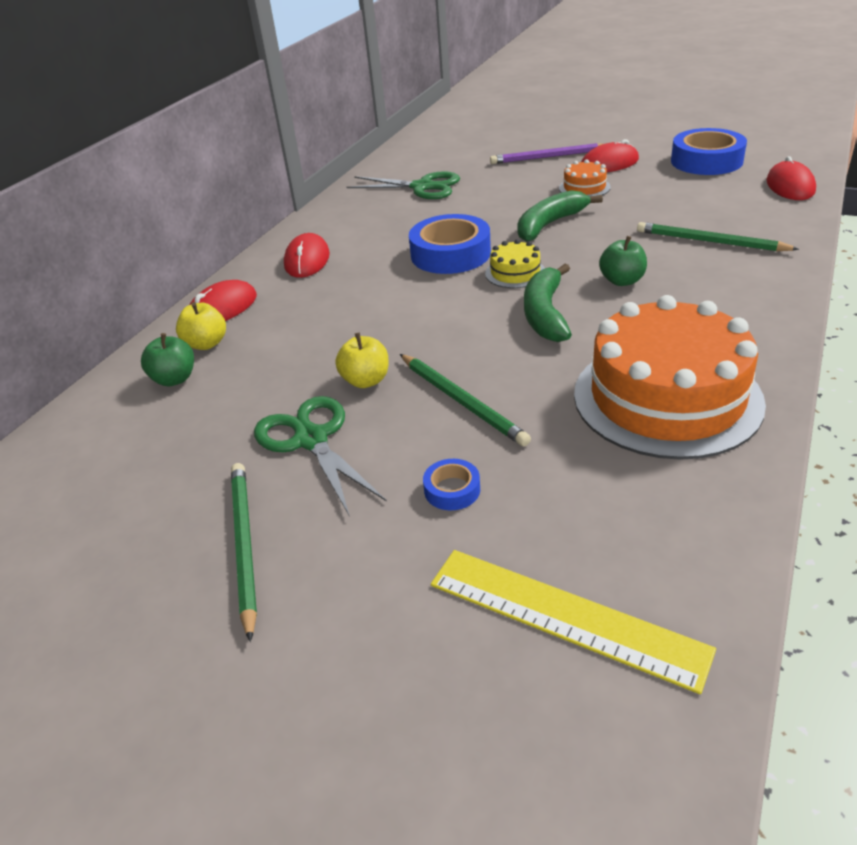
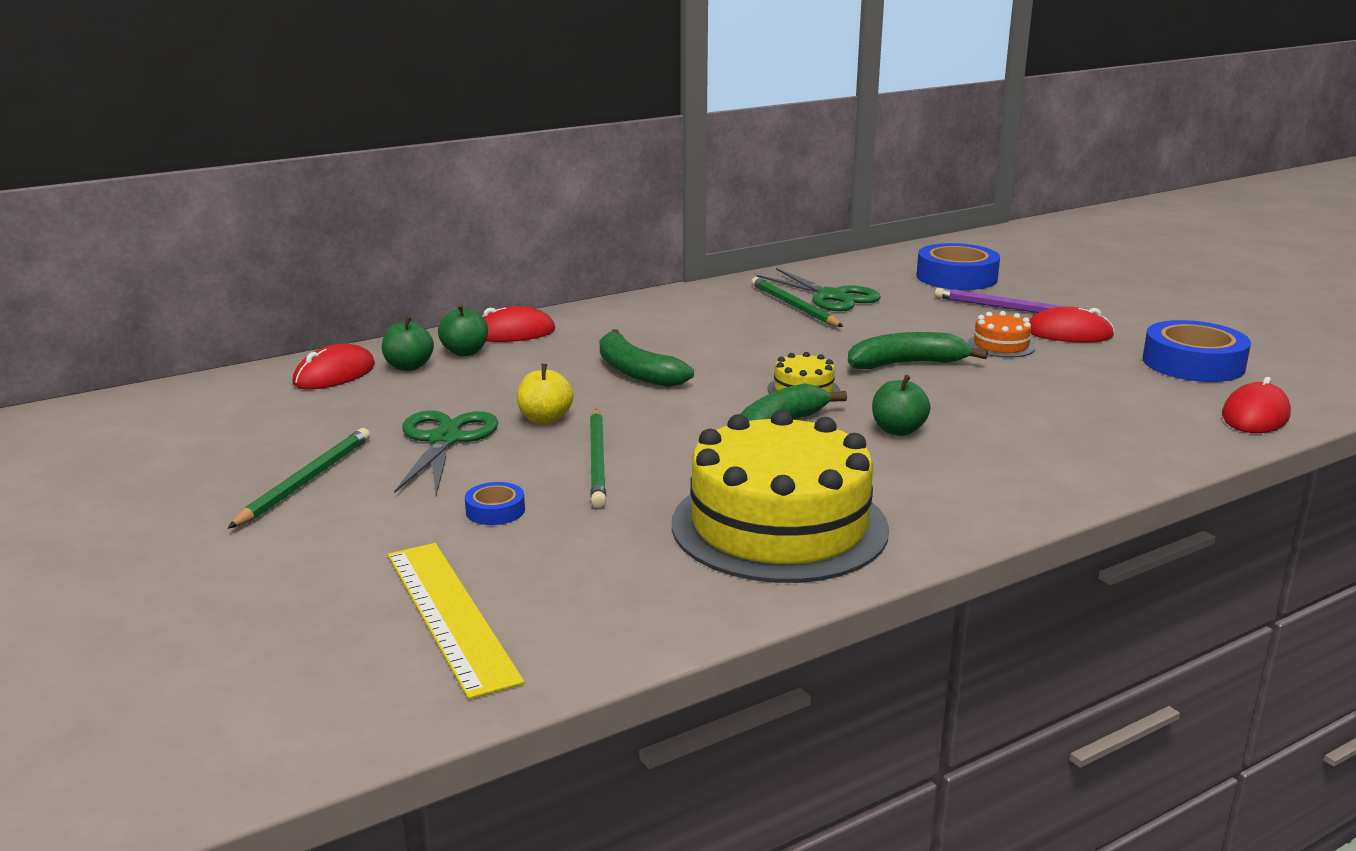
camera: 30 degrees right, 15 degrees down
(206, 344) = (465, 352): yellow apple -> green apple
(307, 260) = (633, 321): red mouse -> red mouse (334, 374)
(375, 306) = (636, 372): none -> green banana
(450, 254) = (768, 356): blue tape -> blue tape (956, 277)
(667, 397) = (779, 526): orange cake -> yellow cake
(711, 242) = (1056, 431): green pencil -> green pencil (794, 306)

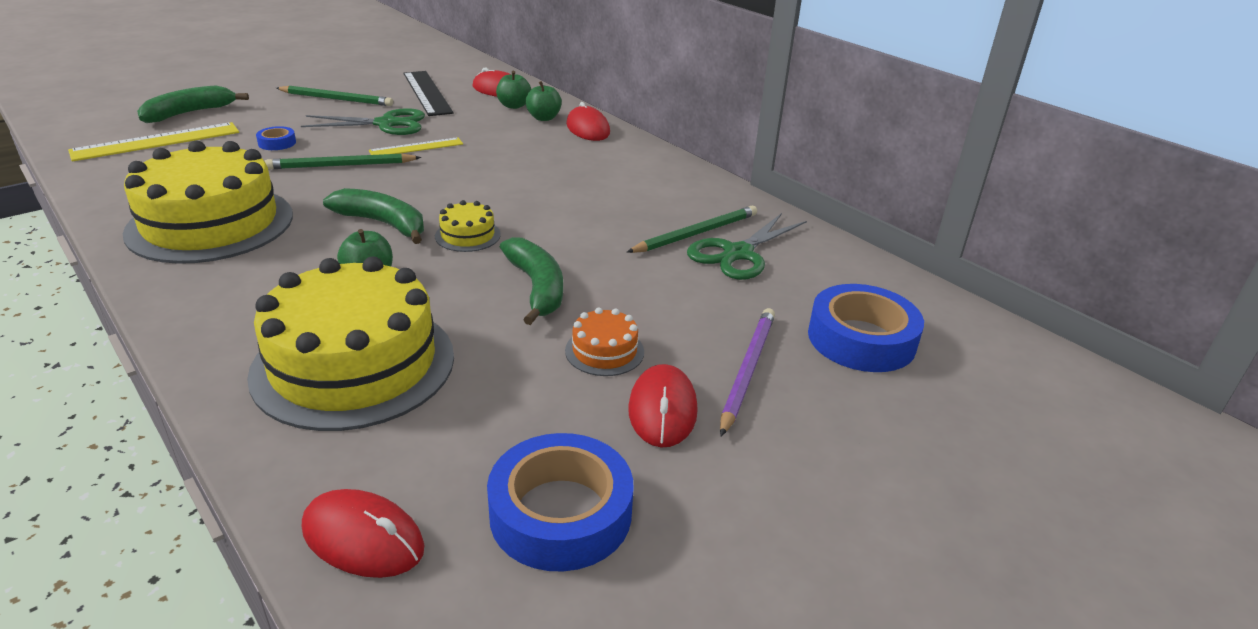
camera: 80 degrees right, 10 degrees up
(316, 418) = (427, 93): none -> black ruler
(545, 419) = (416, 147): yellow apple -> yellow ruler
(636, 372) = (507, 171): green banana -> green banana (189, 113)
(1057, 428) = (354, 364): none -> yellow cake

